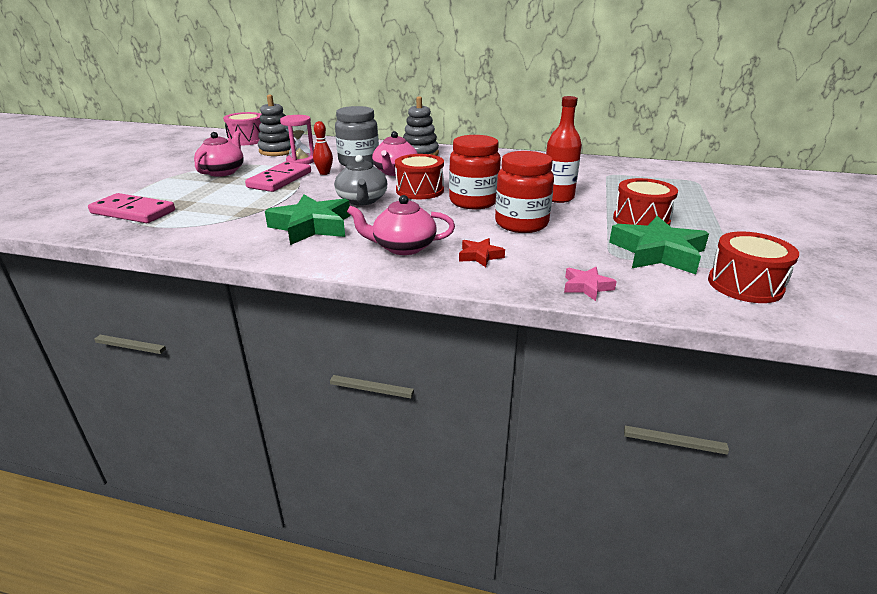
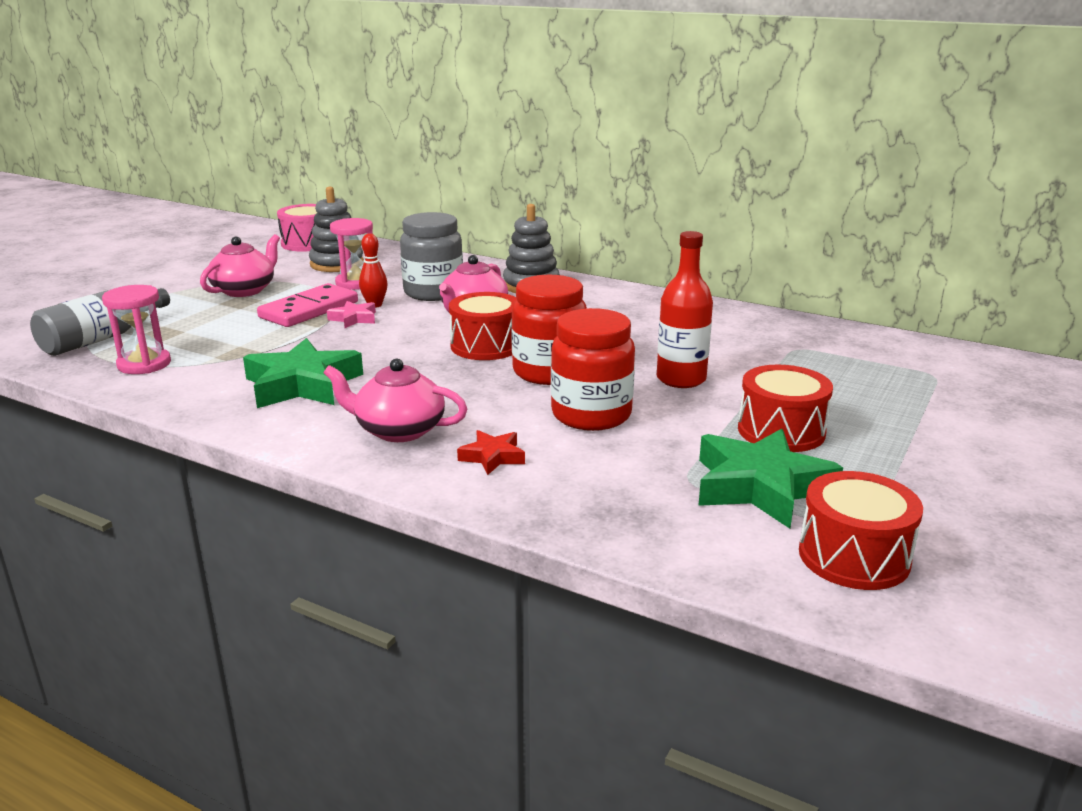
camera: 15 degrees right, 5 degrees down
(133, 212) = (101, 338): pink domino -> grey bottle
(181, 225) = (144, 364): none -> pink hourglass
(362, 200) = (395, 353): grey teapot -> none
(587, 287) = (607, 524): pink star -> pink star (354, 319)

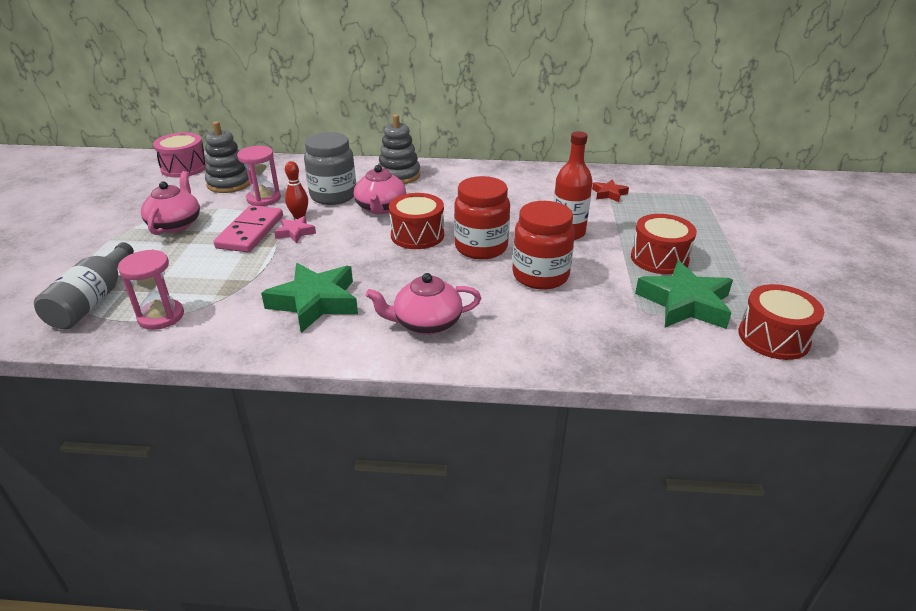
camera: 25 degrees left, 10 degrees up
(493, 457) = (510, 327): red star -> red star (609, 194)

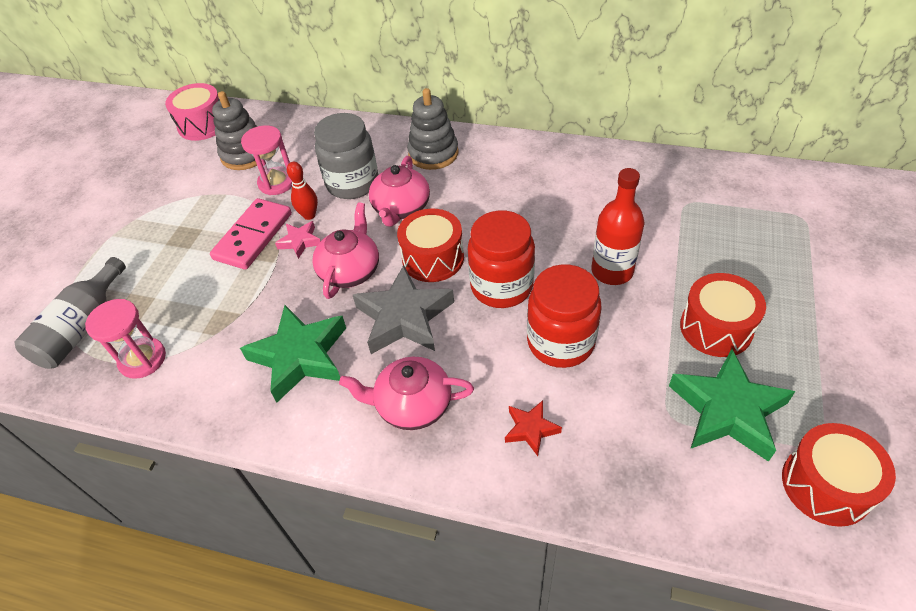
camera: 15 degrees right, 15 degrees up
(175, 224) = (179, 217): pink teapot -> pink teapot (350, 270)
(403, 271) = (404, 317): none -> grey star
(609, 194) = (682, 205): red star -> red star (531, 429)

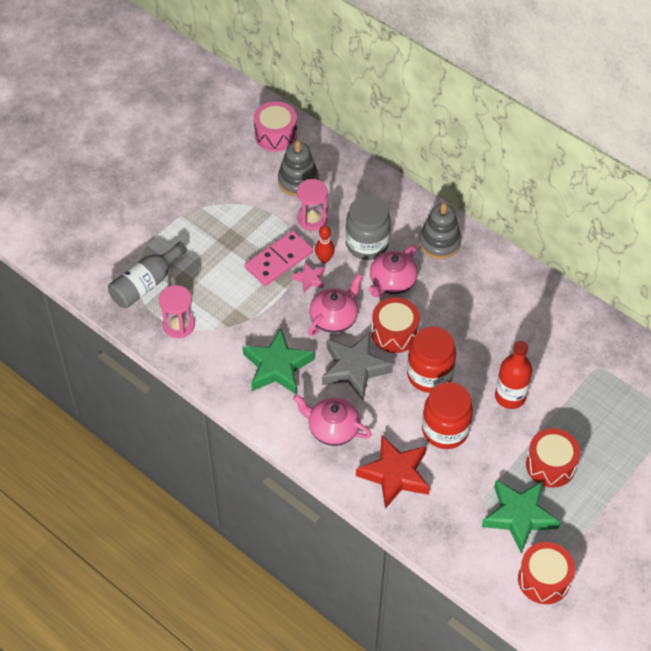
camera: 20 degrees right, 5 degrees up
(531, 429) = (395, 474): red star -> red star, size x2.02

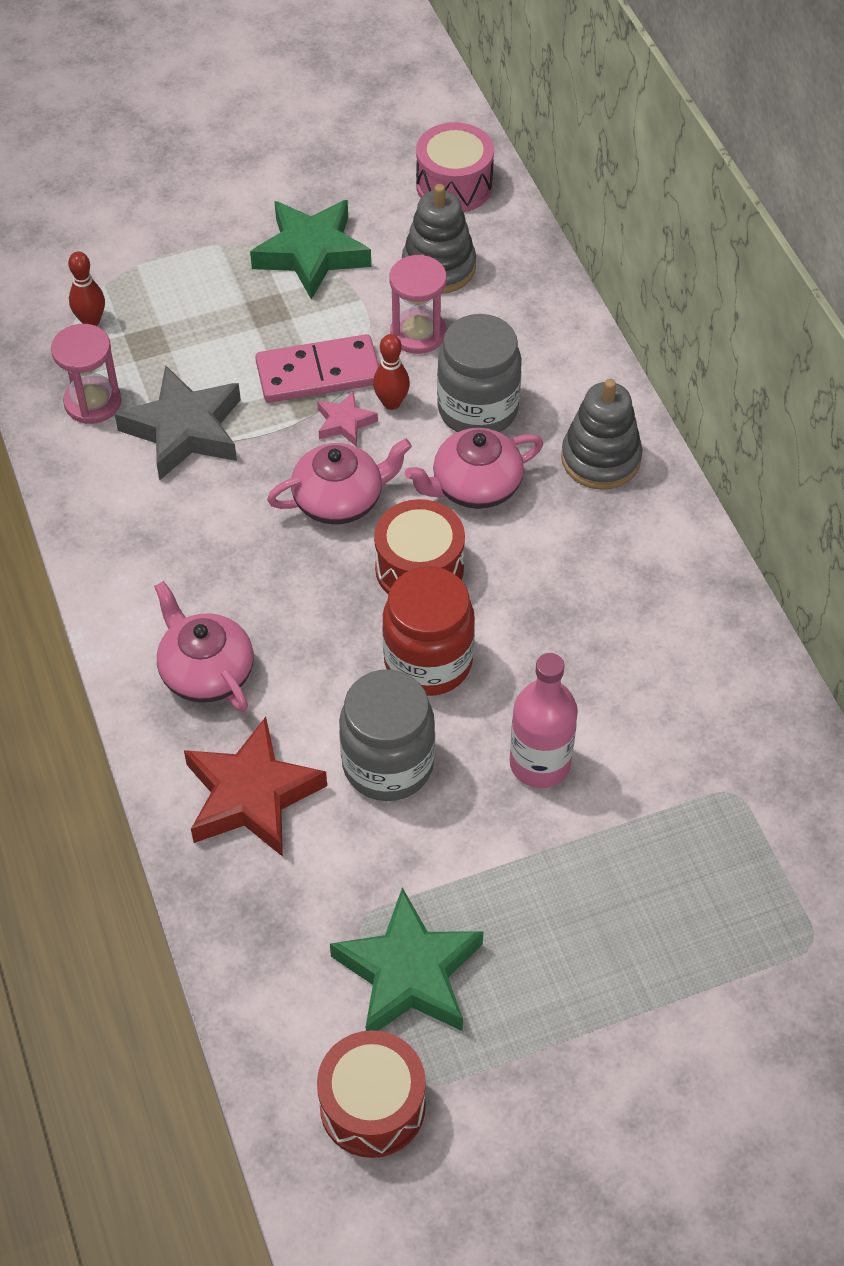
camera: 30 degrees right, 0 degrees up
(146, 284) = (91, 321): grey bottle -> red bowling pin
(277, 366) = (192, 533): green star -> green star (311, 254)
(354, 368) = (312, 594): grey star -> grey star (184, 430)
(445, 430) = (388, 764): red jar -> grey jar
(510, 396) = (540, 763): red bottle -> pink bottle
(550, 465) = (527, 914): red drum -> none

